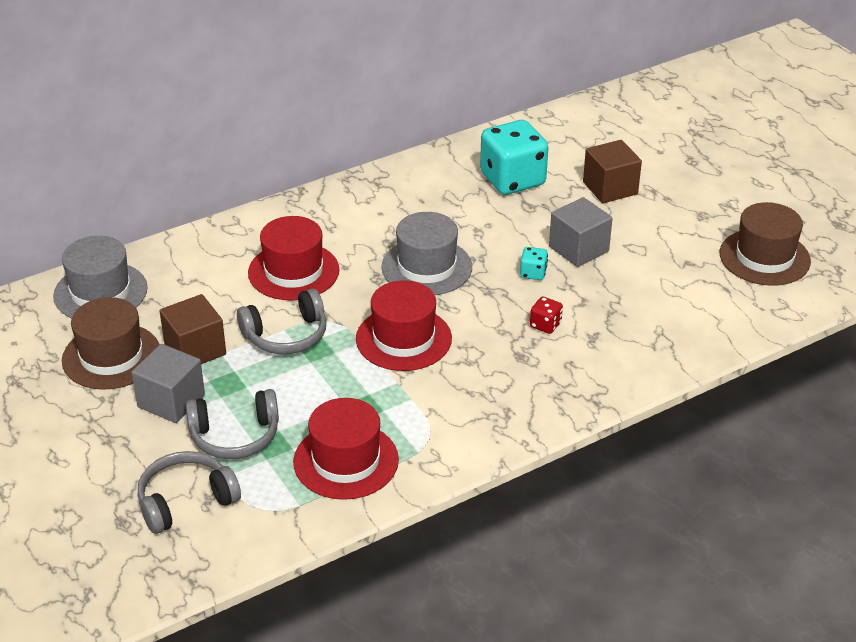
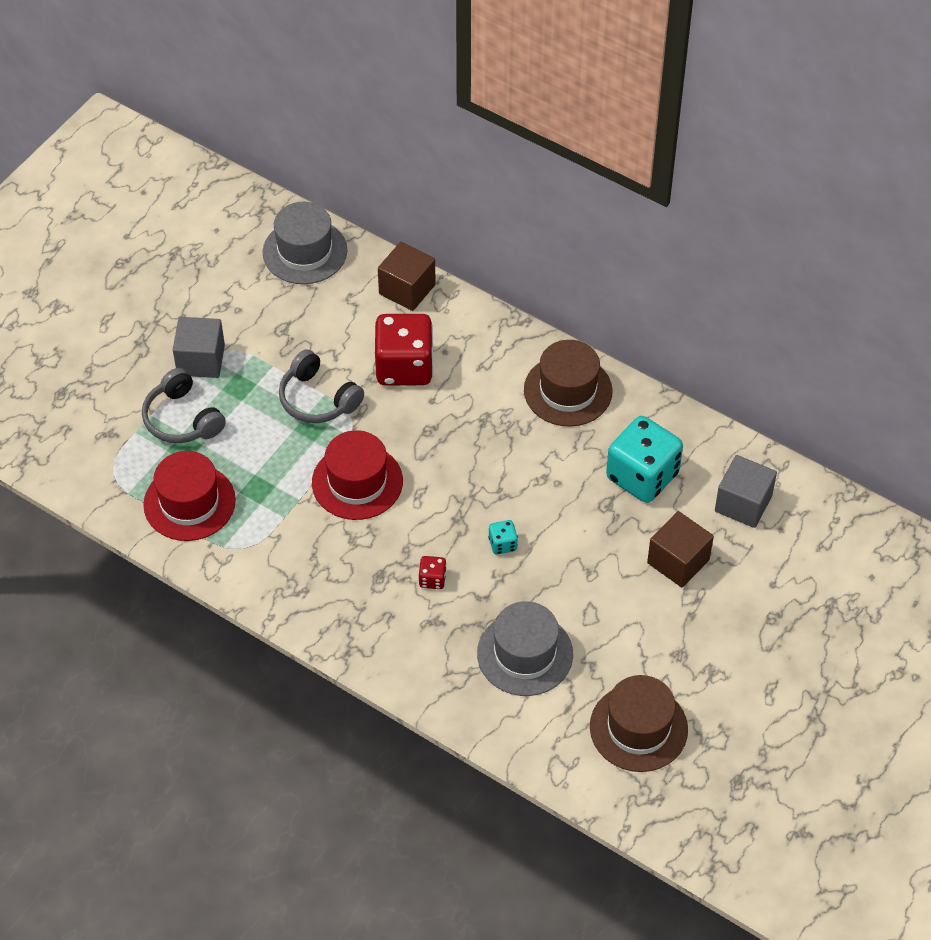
camera: 65 degrees right, 15 degrees up
(111, 356) = (232, 297): brown hat -> brown hat (568, 390)
(186, 501) = (99, 421): grey headphones -> none
(195, 350) = (268, 347): brown cube -> brown cube (407, 289)
(293, 271) = (404, 367): red hat -> red dice
(426, 267) = (465, 460): grey hat -> grey hat (525, 654)
(578, 249) = (561, 568): grey cube -> grey cube (743, 503)

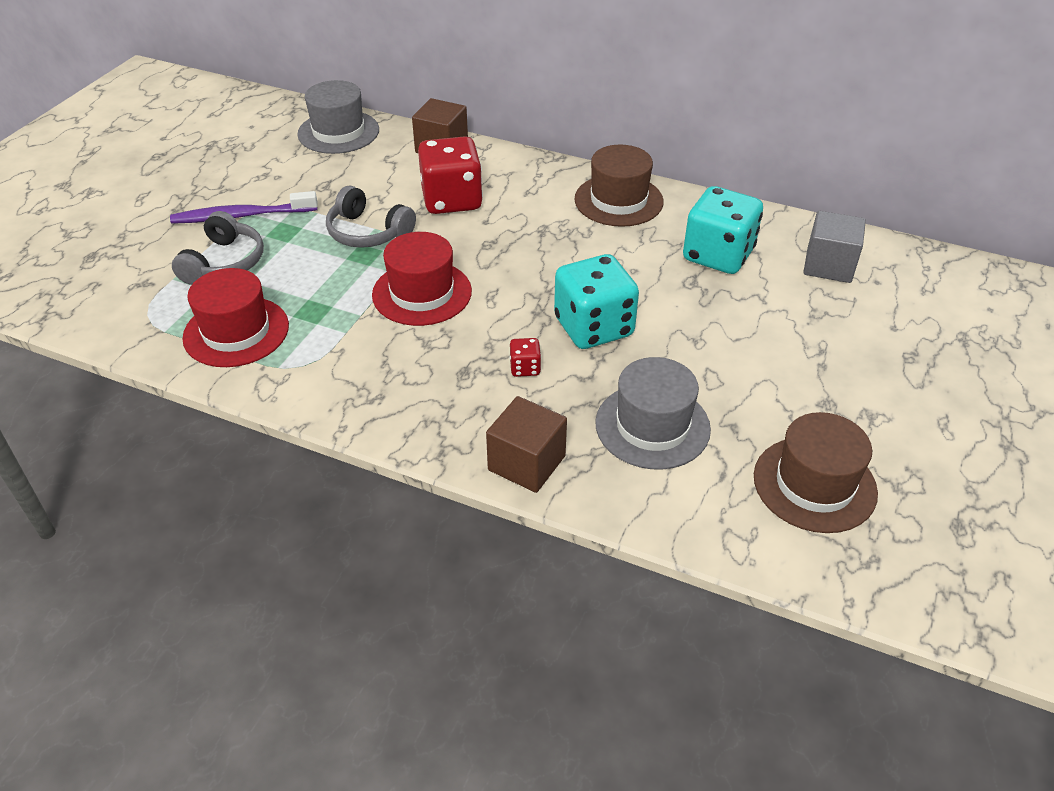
camera: 10 degrees left, 10 degrees down
(182, 419) = (224, 263): grey headphones -> grey headphones turned 120 degrees counterclockwise
(201, 360) = (242, 216): grey cube -> purple toothbrush
(502, 544) = (593, 327): turquoise dice -> turquoise dice, size x2.34
(678, 561) = (786, 320): brown cube -> brown cube (526, 463)

